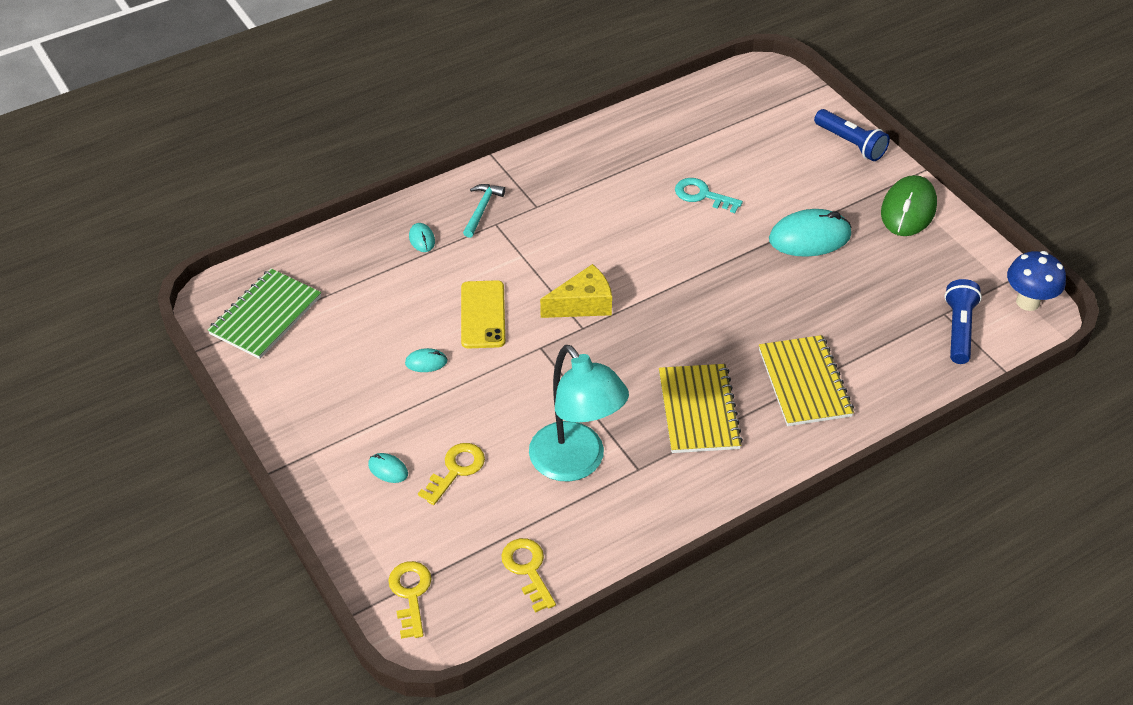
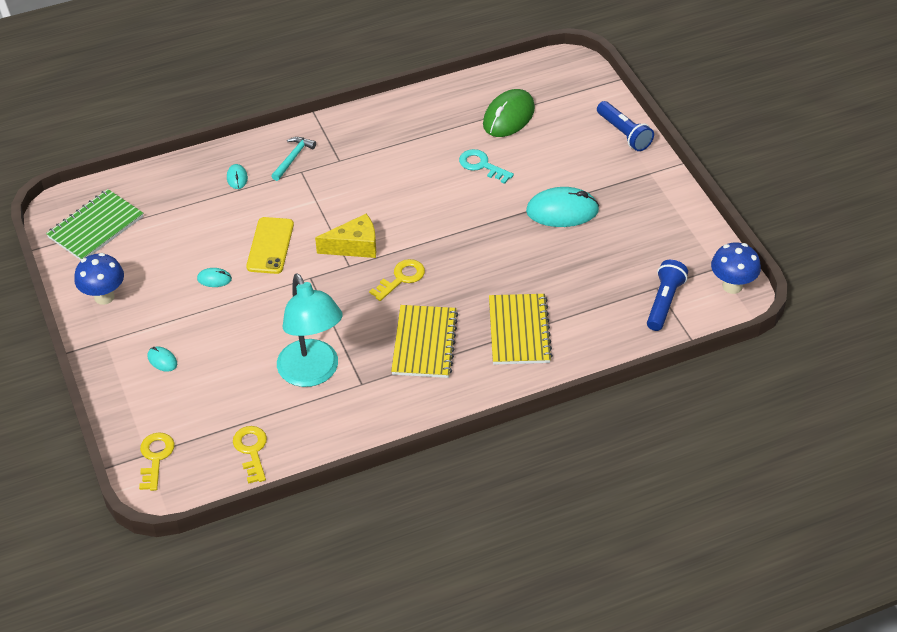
camera: 10 degrees right, 0 degrees up
(296, 399) = (104, 297): none -> blue mushroom
(456, 470) = (215, 367): yellow key -> yellow key (401, 278)
(908, 210) = (655, 196): green mouse -> green mouse (508, 116)

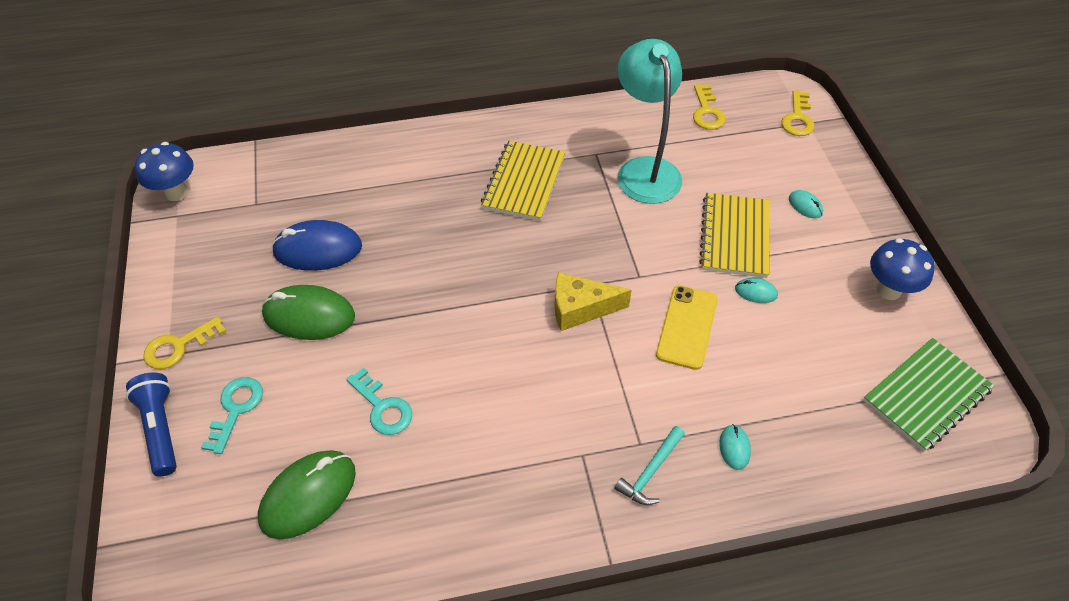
camera: 170 degrees left, 5 degrees up
(401, 278) = (532, 258): yellow key -> yellow key (179, 346)
(519, 331) = (422, 180): yellow notebook -> yellow notebook (734, 237)
(562, 211) = (309, 316): turquoise mouse -> green mouse
(581, 150) = (236, 409): none -> turquoise key
(581, 258) = (318, 249): none -> blue mouse
(664, 302) = (258, 186): blue flashlight -> none

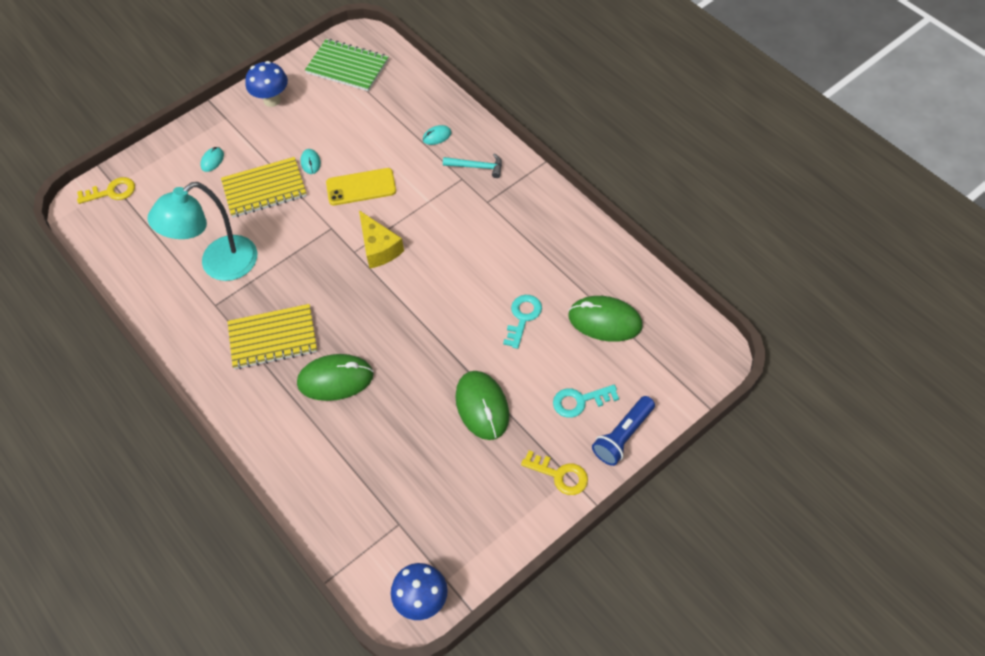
camera: 115 degrees left, 5 degrees up
(318, 249) = (419, 442): blue mouse -> none
(439, 212) = (335, 379): none -> green mouse
(707, 112) = (128, 251): yellow key -> none

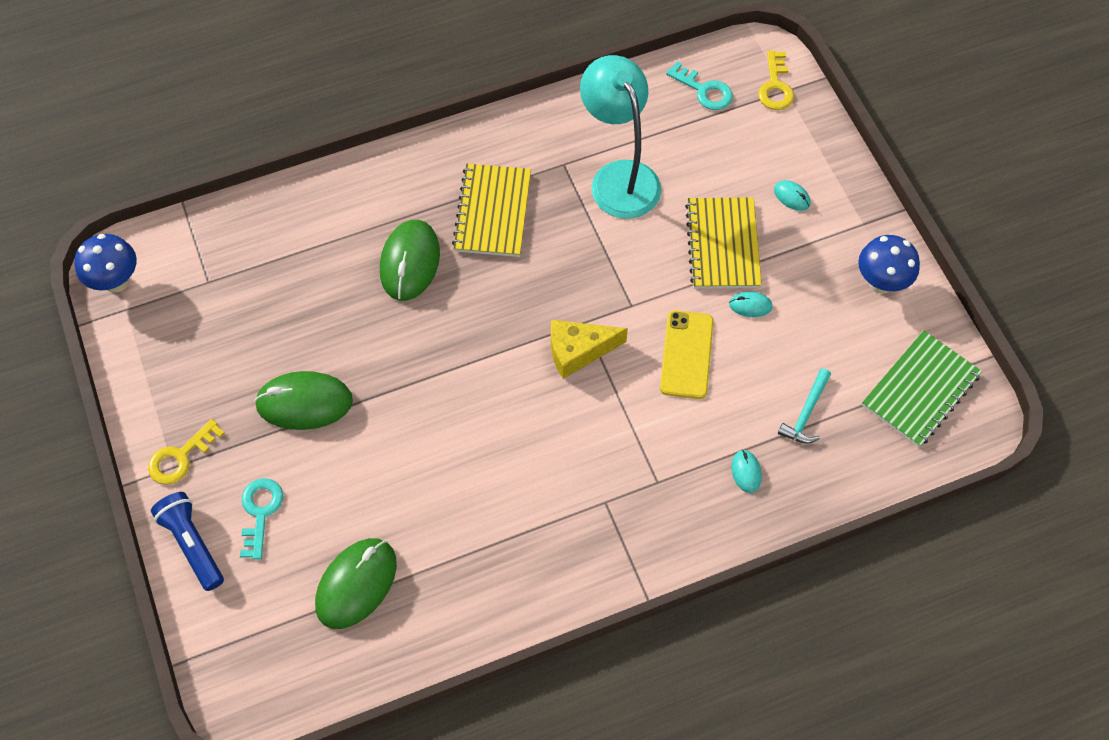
camera: 105 degrees right, 5 degrees up
(477, 167) = (671, 508): turquoise hammer -> turquoise hammer (806, 413)
(523, 317) = (404, 487): turquoise key -> turquoise key (704, 90)

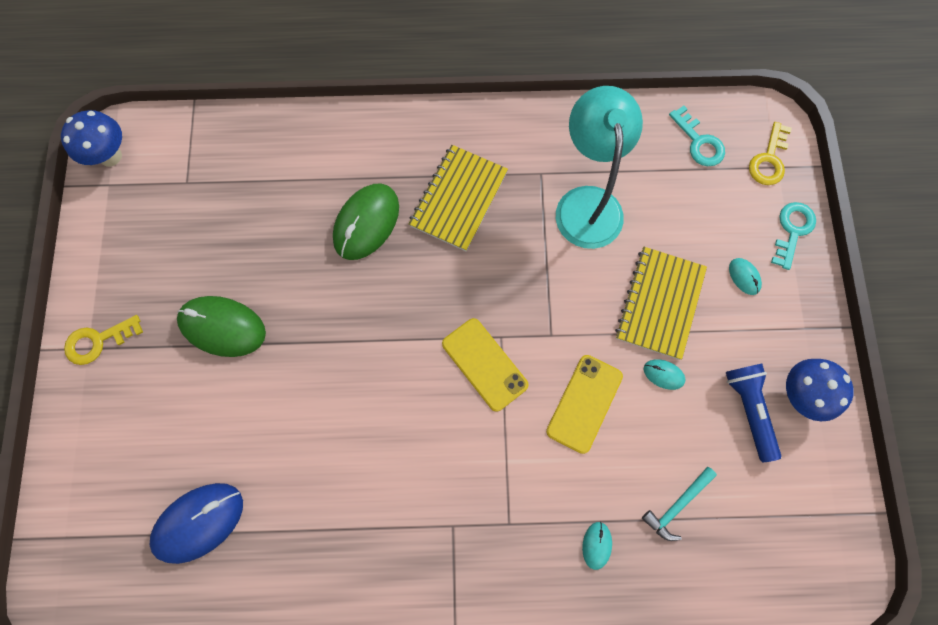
camera: 20 degrees right, 10 degrees up
(192, 544) = (75, 429): blue flashlight -> blue flashlight (749, 410)
(260, 512) = (144, 420): turquoise key -> turquoise key (792, 230)
(356, 584) = (199, 522): green mouse -> blue mouse
(578, 351) = (484, 364): yellow cheese -> yellow phone
(920, 390) = (799, 522): green notebook -> none

